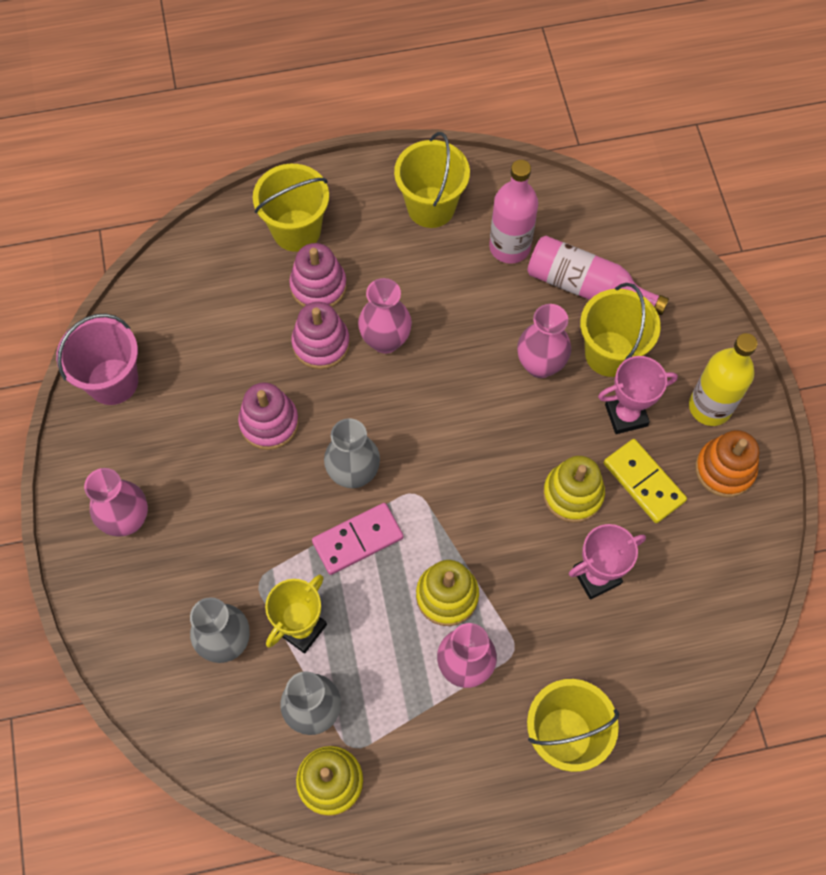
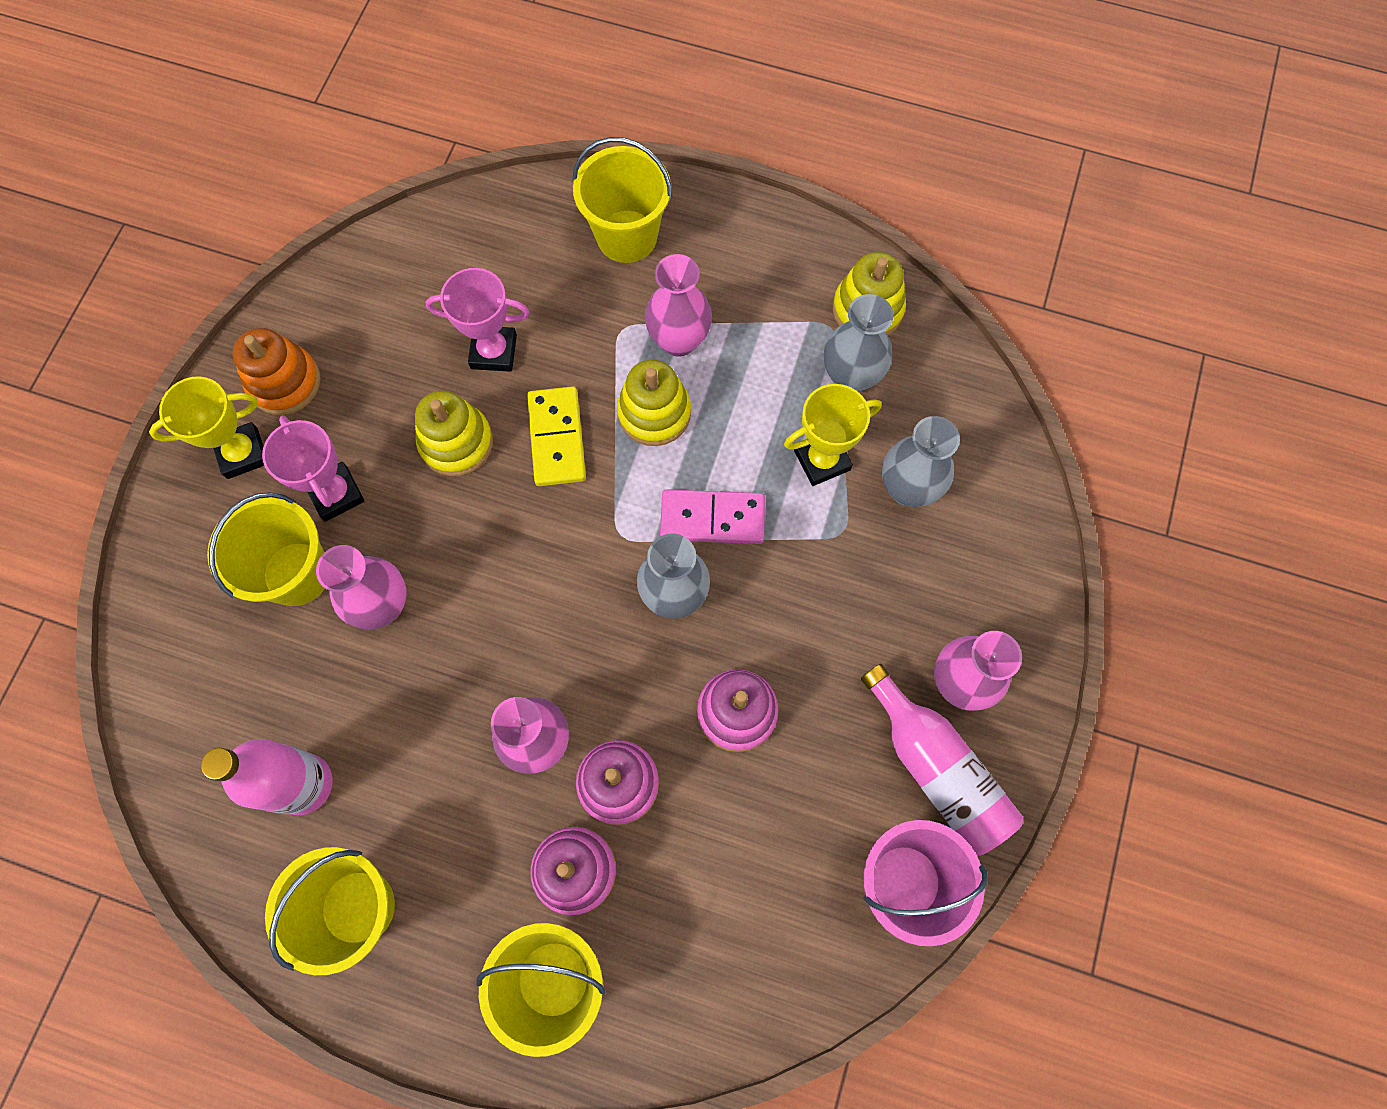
camera: 150 degrees left, 5 degrees up
(586, 287) = (256, 673): pink bottle -> pink bottle (936, 768)
(626, 415) = (336, 494): pink trophy -> pink trophy turned 45 degrees clockwise
(643, 482) = (375, 415): yellow domino -> yellow domino (557, 438)
(710, 407) = (242, 453): yellow bottle -> yellow trophy

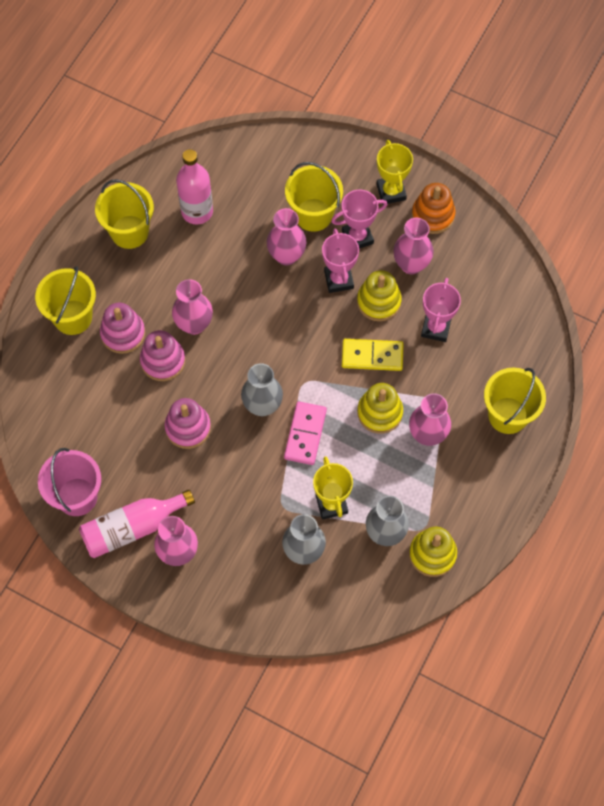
camera: 100 degrees right, 5 degrees down
(381, 403) = (411, 264): none -> pink vase
(422, 511) = (339, 280): none -> pink trophy

